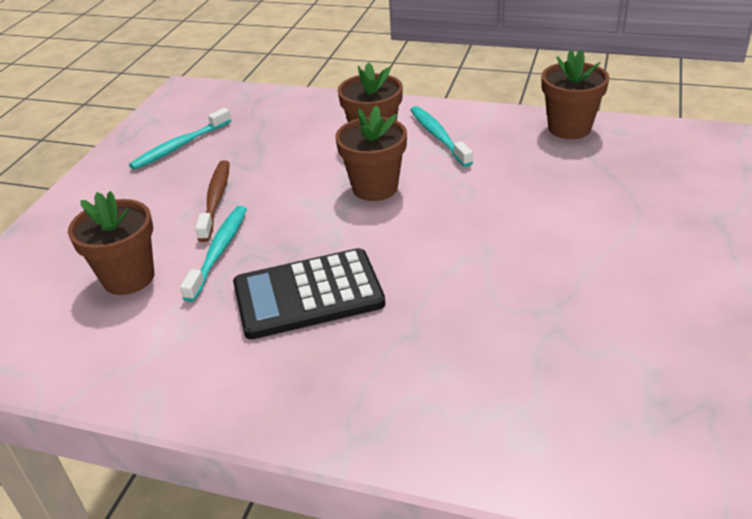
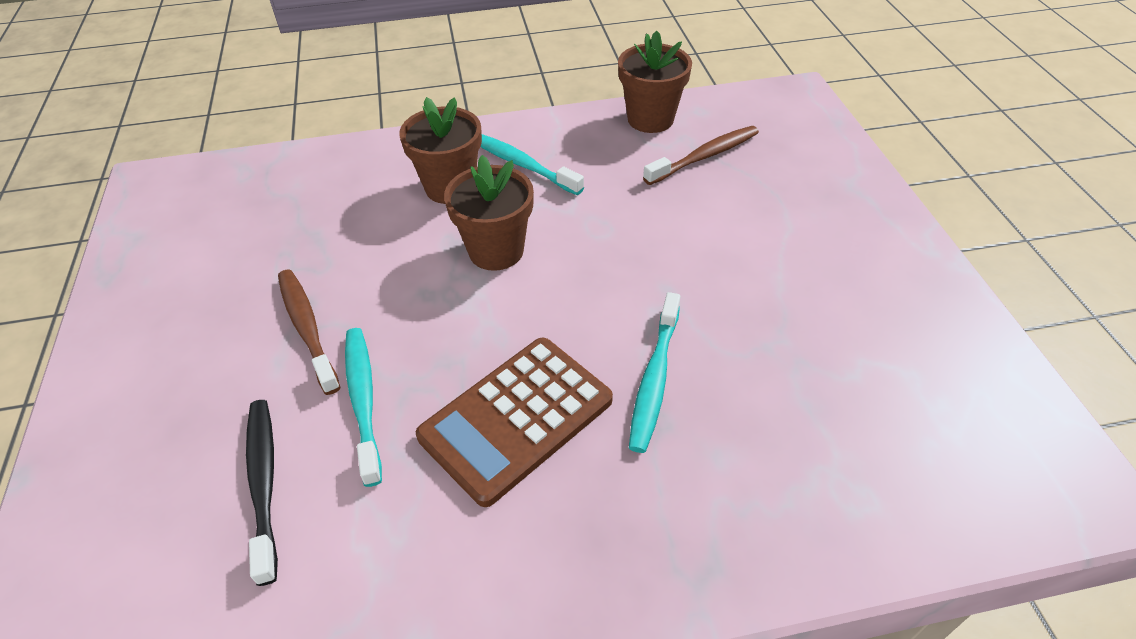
camera: 30 degrees left, 10 degrees up
(128, 278) = (264, 483): brown flower pot -> black toothbrush
(180, 146) = (202, 265): turquoise toothbrush -> turquoise toothbrush (654, 379)
(308, 295) = (516, 418): black calculator -> brown calculator
(595, 165) = (704, 156): none -> brown toothbrush

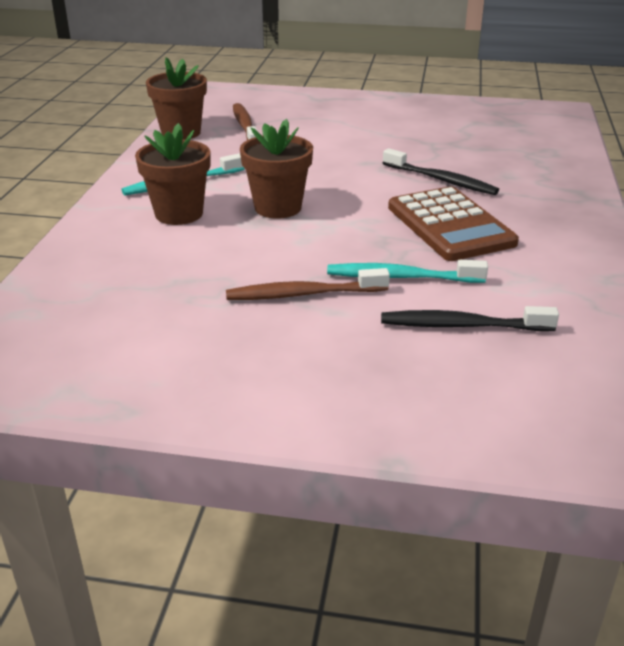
camera: 70 degrees left, 15 degrees down
(654, 379) = (441, 180): turquoise toothbrush -> black toothbrush

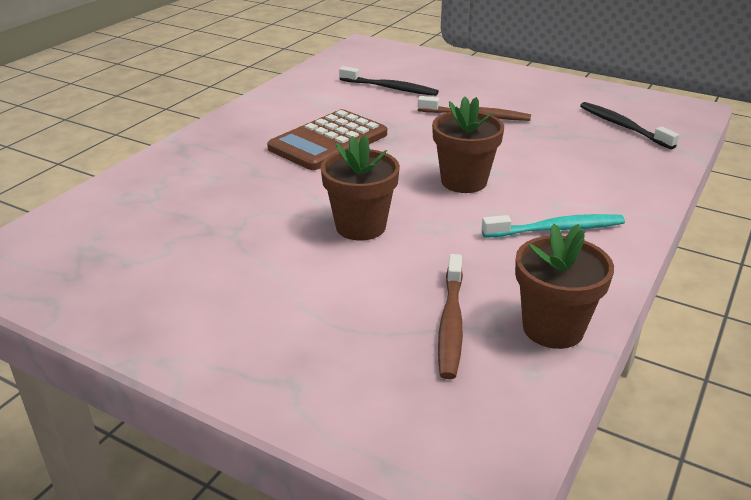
camera: 160 degrees left, 0 degrees up
(179, 214) = (561, 191): brown flower pot -> brown flower pot (360, 226)
(401, 277) = (402, 115): turquoise toothbrush -> none
(441, 180) = (284, 183): black toothbrush -> black toothbrush (623, 126)
(450, 225) = (328, 141): brown calculator -> brown calculator turned 135 degrees counterclockwise

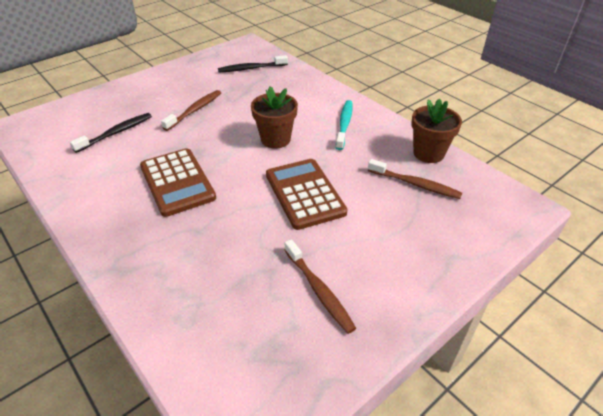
camera: 70 degrees left, 10 degrees up
(186, 270) = (319, 290): none -> brown toothbrush
(360, 226) = (304, 194): brown flower pot -> brown calculator

